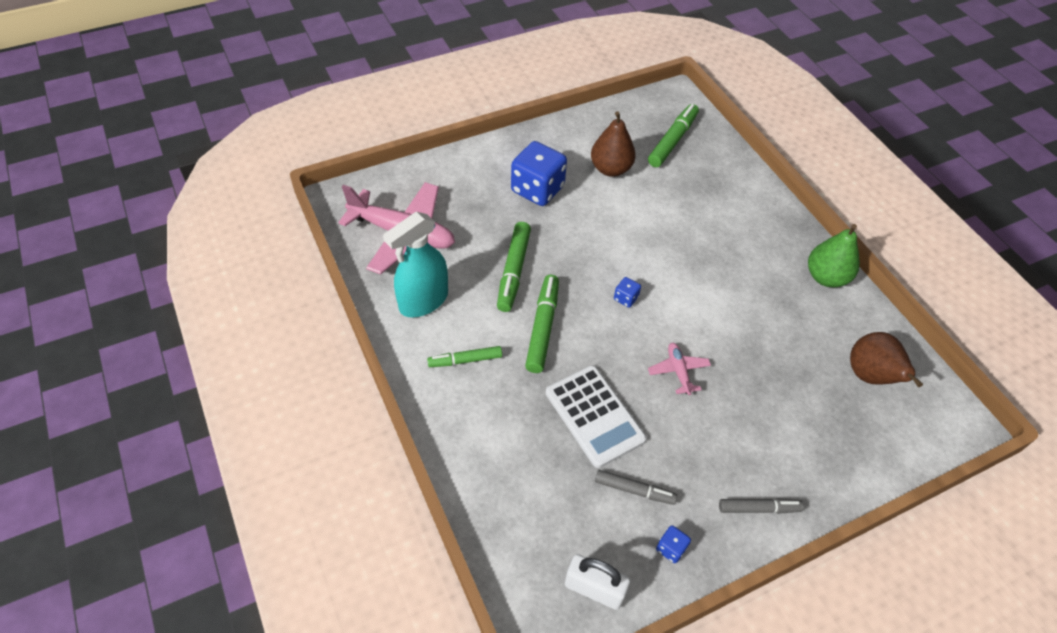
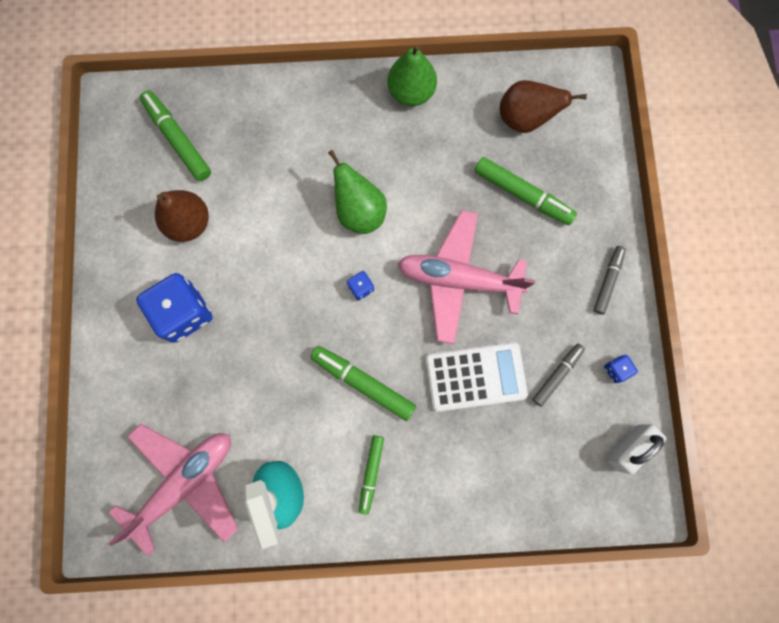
camera: 65 degrees left, 25 degrees up
(513, 271) = (283, 383): green marker -> green marker (522, 195)
(678, 371) = (458, 279): pink plane -> pink plane, size x2.18
(692, 275) = (359, 212): none -> green pear

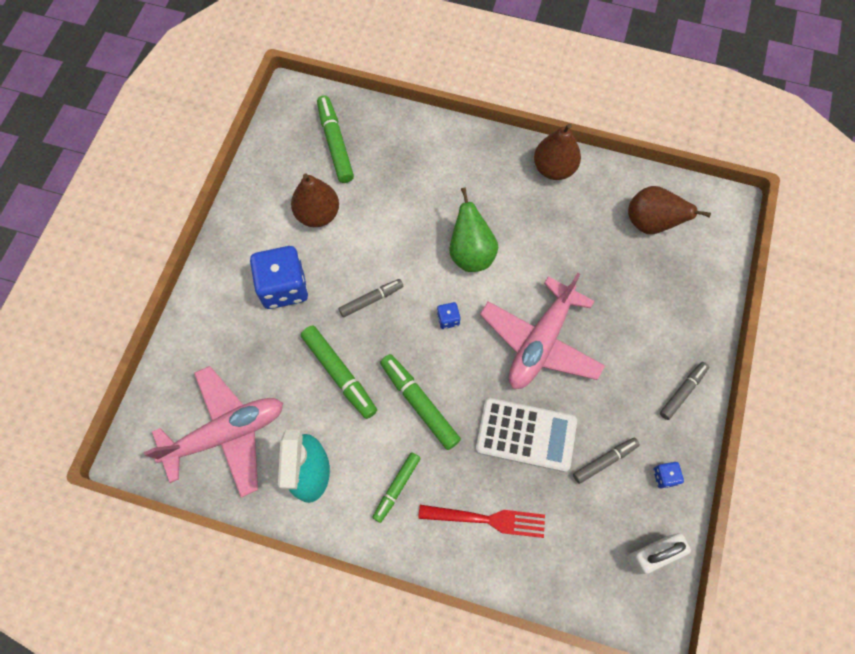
camera: 20 degrees right, 10 degrees down
(277, 295) = (371, 300): none -> grey marker
(411, 92) = (554, 168): green pear -> brown pear
(458, 279) = (540, 342): pink plane -> pink plane turned 90 degrees counterclockwise
(466, 472) = (486, 519): none -> red fork
(522, 195) = (626, 288): green marker -> green marker (339, 374)

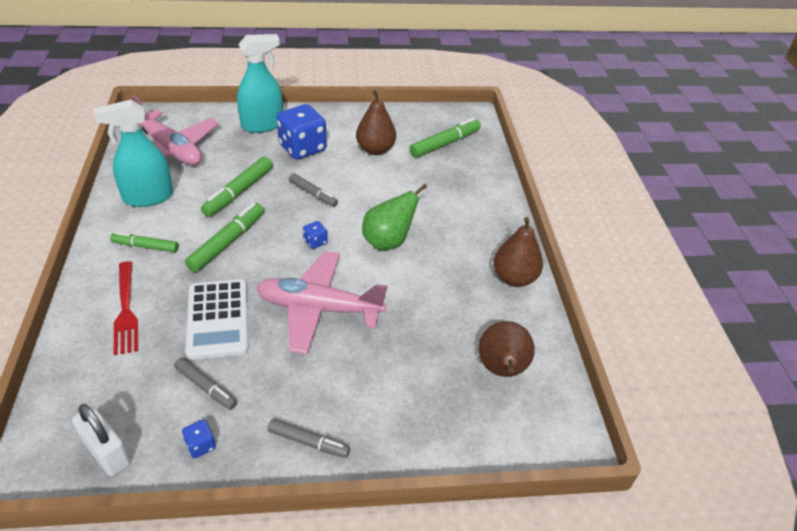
camera: 65 degrees right, 25 degrees down
(218, 318) = (262, 125): none -> turquoise spray bottle

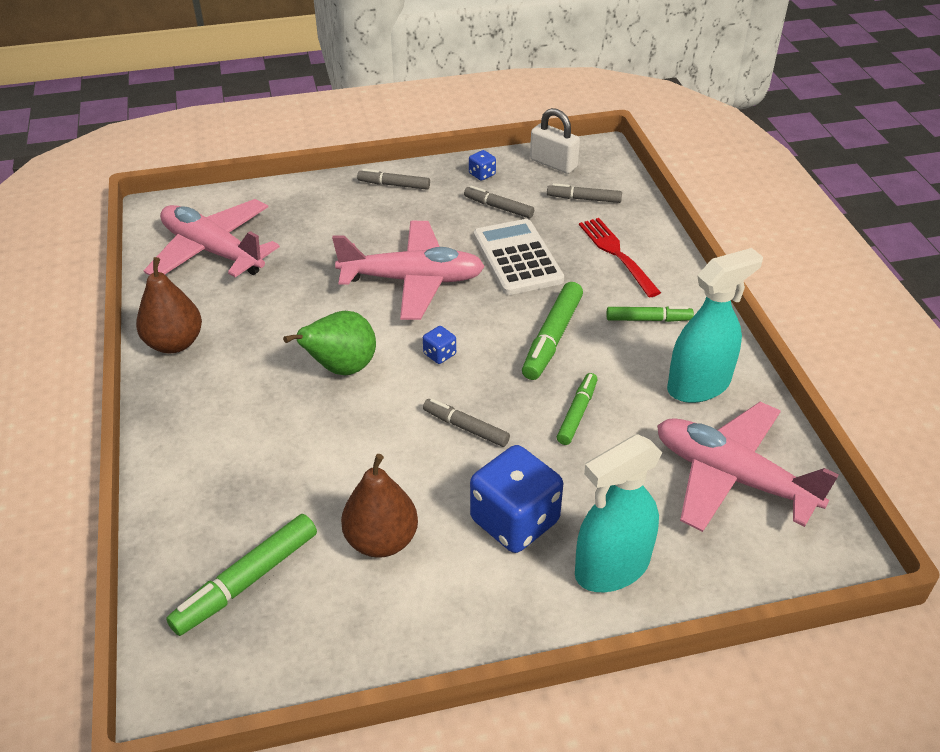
camera: 175 degrees right, 0 degrees up
(109, 386) = (584, 199): none -> grey marker
(239, 192) = (577, 413): green marker -> green marker, size x0.64
(501, 370) = (213, 251): brown pear -> pink plane

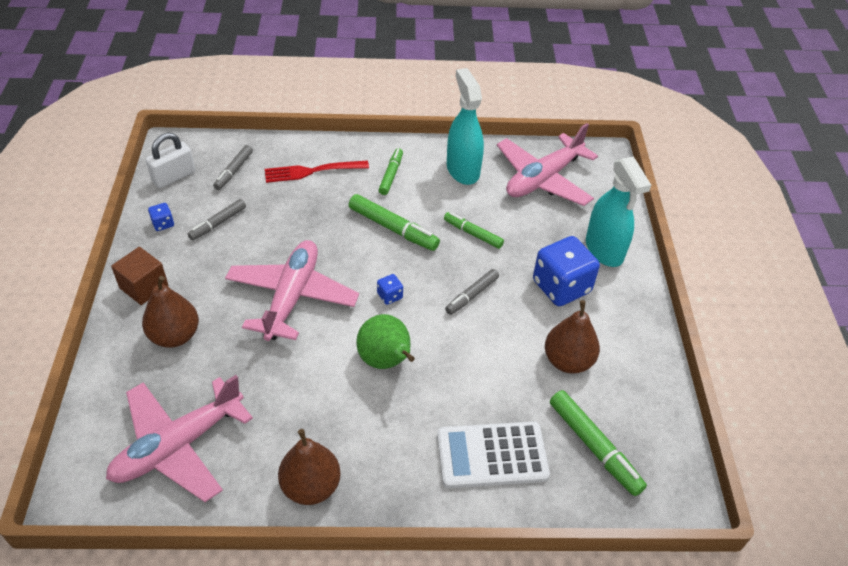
camera: 80 degrees left, 5 degrees up
(339, 218) = (175, 336): none -> brown pear
(394, 185) = (144, 287): grey marker -> brown cube
(517, 258) = (291, 227): white calculator -> white calculator (492, 455)

